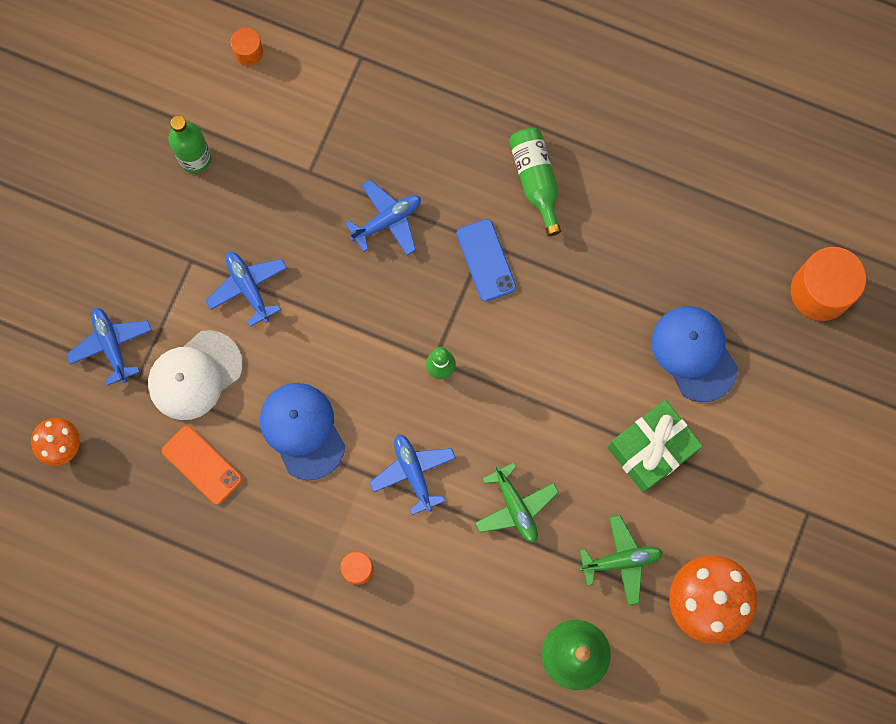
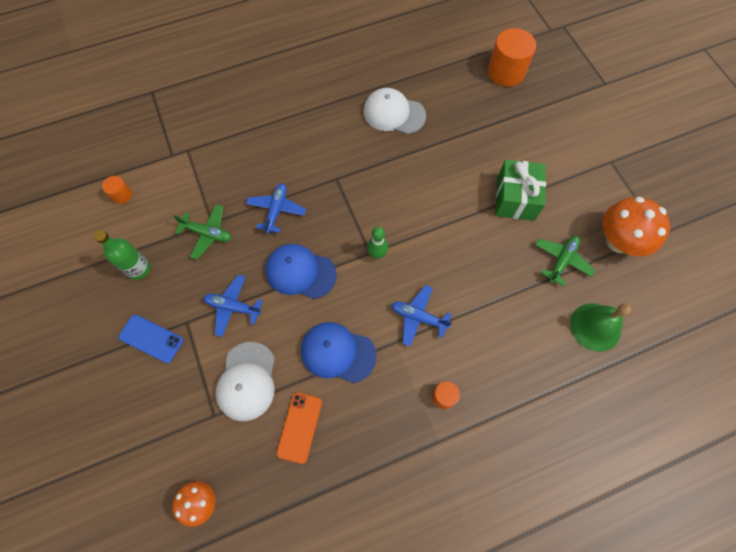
camera: 45 degrees left, 10 degrees down
(111, 345) = (180, 412): blue plane -> none
(202, 465) = (299, 427): orange phone -> orange phone turned 75 degrees counterclockwise
(486, 260) = (345, 185): blue phone -> blue phone (151, 338)
(515, 507) = (485, 284): green plane -> green plane (207, 233)
(535, 180) = (331, 132): green bottle -> none
(629, 222) = (394, 113): none -> white cap
(694, 353) = (485, 141): blue cap -> blue cap (300, 272)

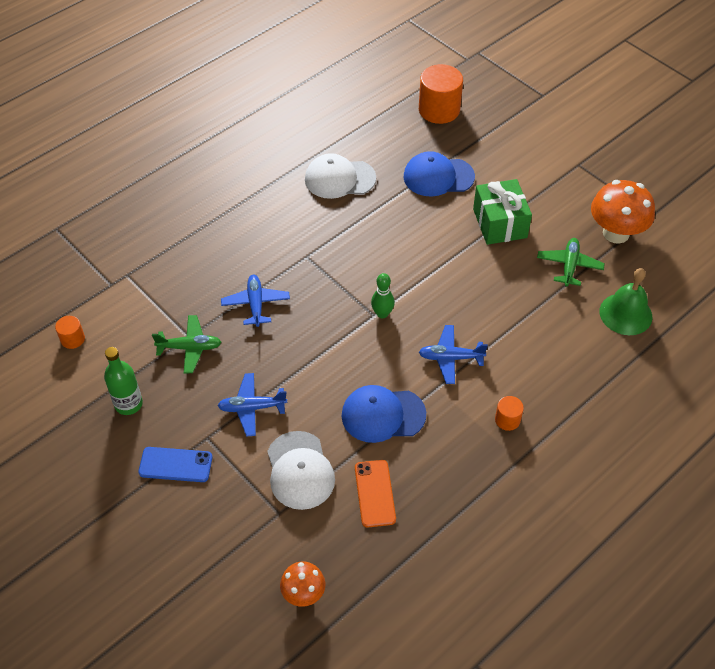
camera: 20 degrees left, 15 degrees down
(300, 272) = (309, 354): blue cap -> blue cap (438, 177)

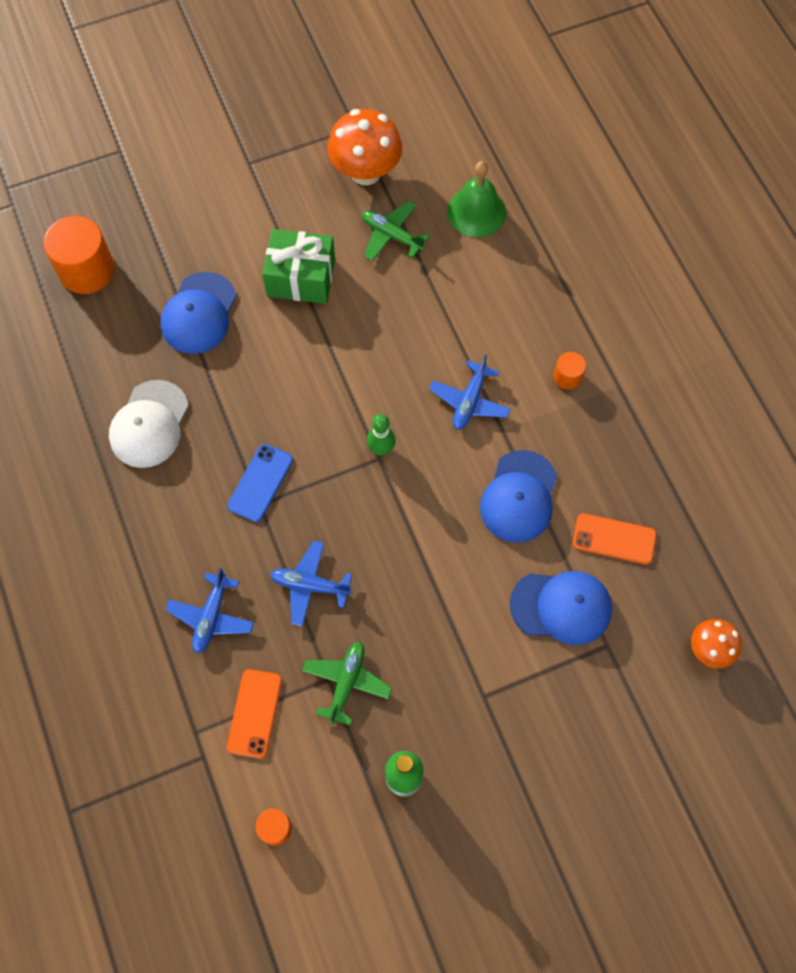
camera: 70 degrees left, 15 degrees up
(150, 302) = (255, 713): none -> orange phone
(175, 465) = (509, 743): blue phone -> blue phone (260, 483)
(252, 408) = (460, 634): blue plane -> blue plane (211, 617)
(300, 470) = (561, 607): white cap -> blue cap

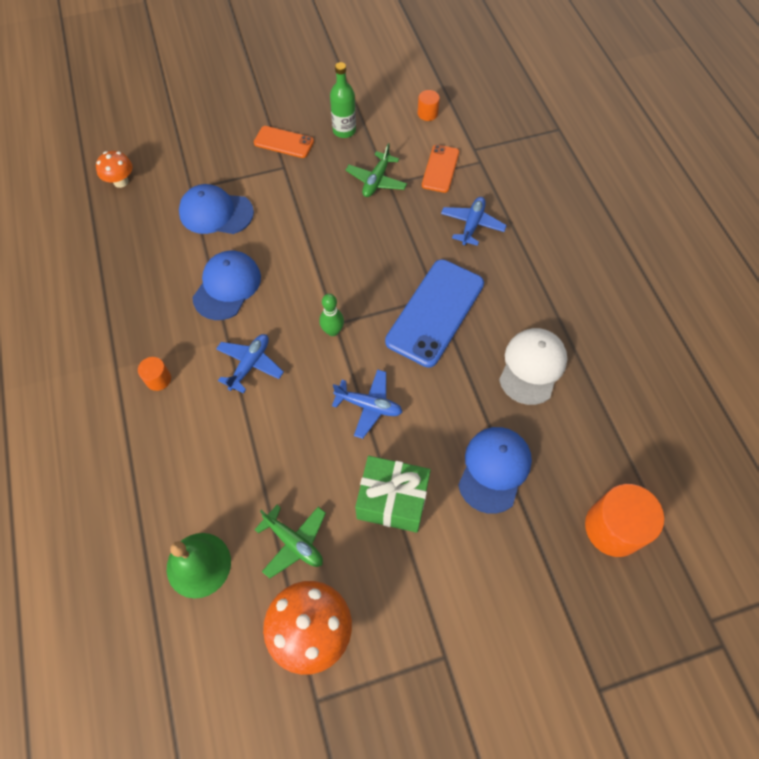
camera: 175 degrees left, 5 degrees down
(260, 483) = (435, 312): blue phone -> blue phone, size x1.81
(310, 585) = (398, 239): blue plane -> blue plane (369, 406)
(614, 539) = (162, 252): orange phone -> orange phone (284, 142)

